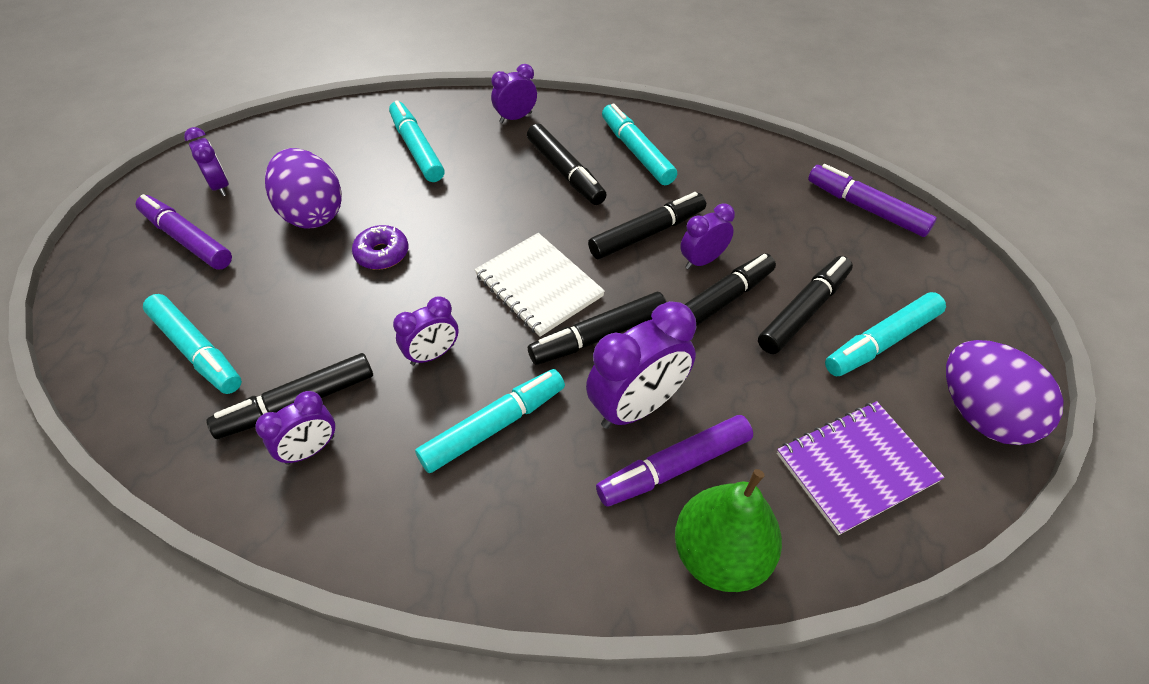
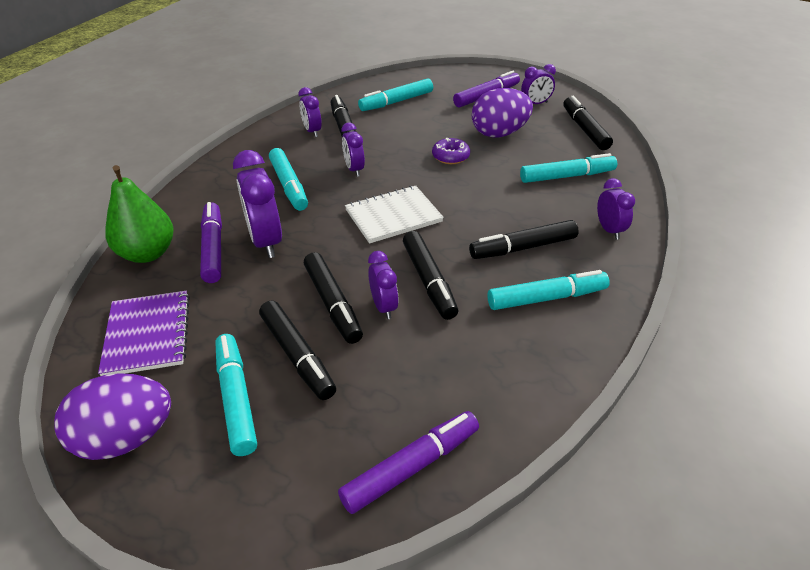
camera: 105 degrees right, 10 degrees down
(599, 336) = (333, 235): black marker -> black marker (585, 129)

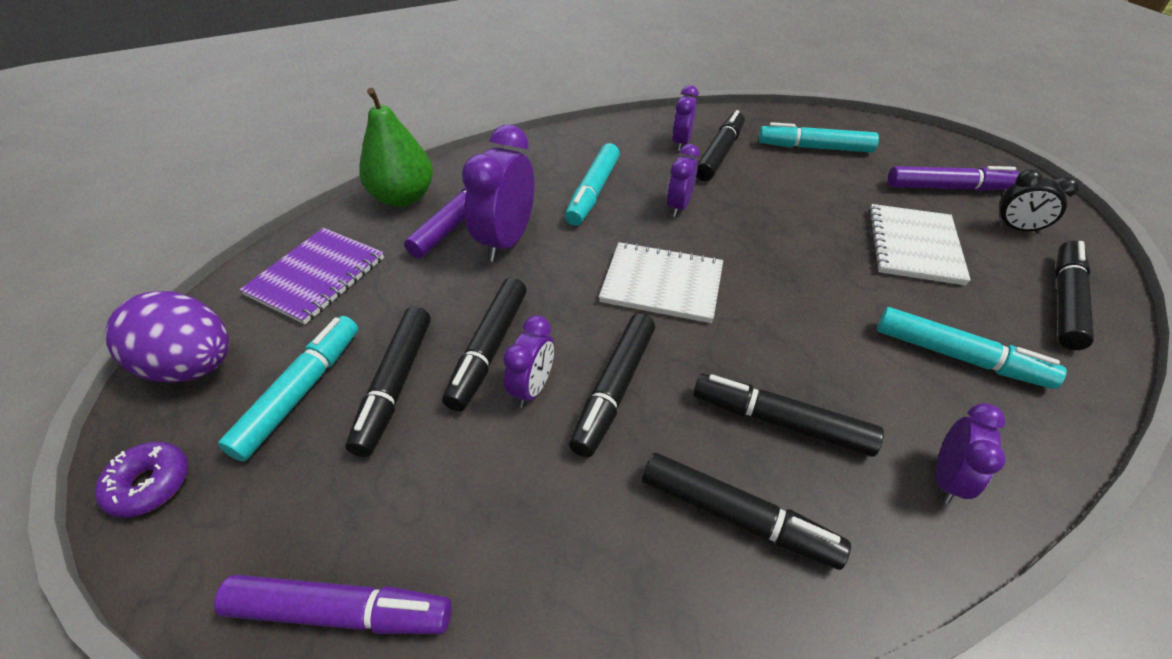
camera: 40 degrees right, 5 degrees up
(450, 156) = (811, 245): purple donut -> purple donut (150, 484)
(499, 133) = (913, 246): purple egg -> white notebook
(535, 104) = (1016, 228): purple clock -> black clock
(546, 298) = (736, 516): turquoise marker -> black marker

